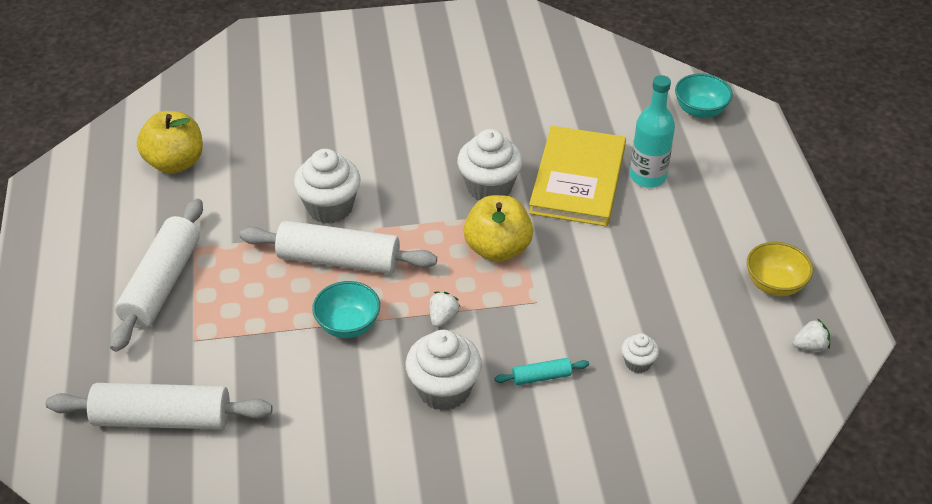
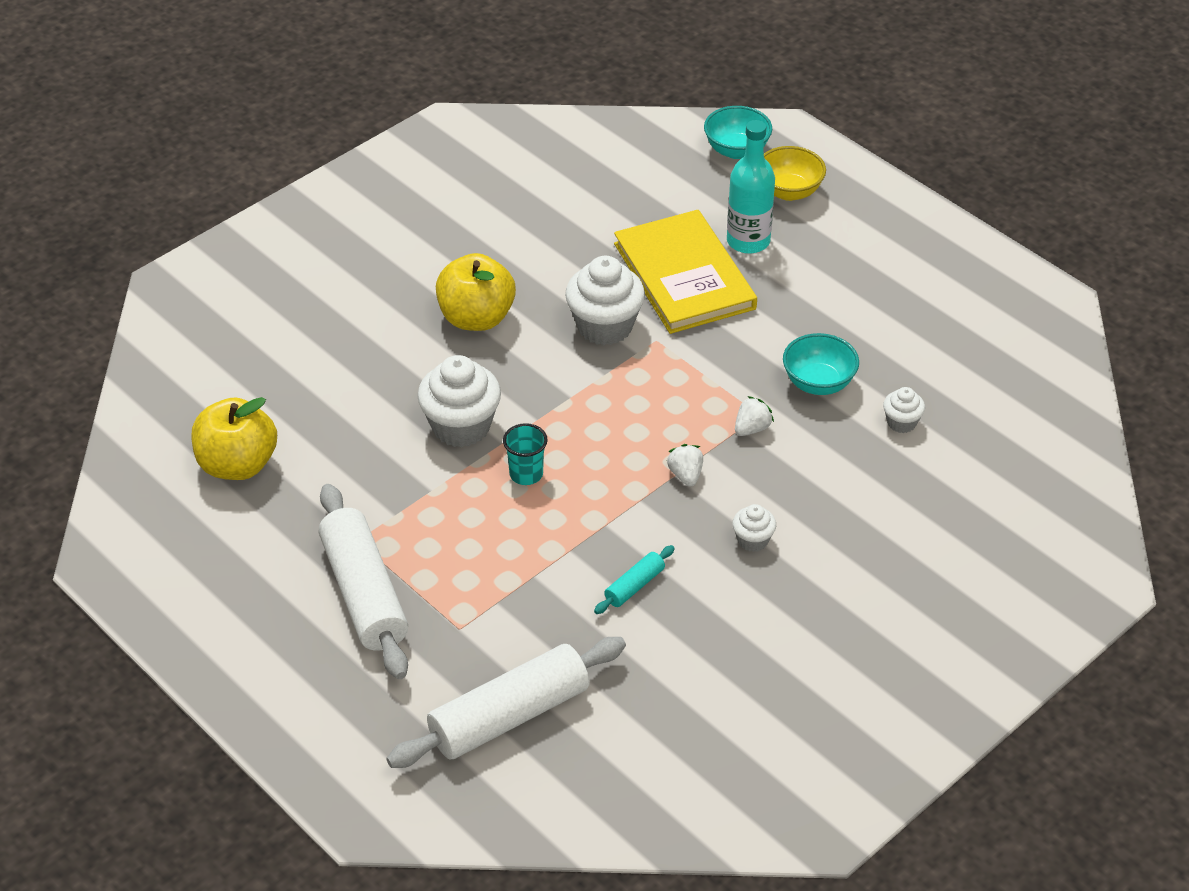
camera: 35 degrees left, 0 degrees up
(339, 260) = (526, 474): white rolling pin -> turquoise cup
(348, 325) = (601, 531): turquoise bowl -> turquoise bowl (818, 383)
(444, 389) = (753, 540): white cupcake -> white cupcake, size x0.51
(497, 249) = (673, 383): yellow apple -> yellow apple (476, 318)
(541, 377) = (829, 480): turquoise rolling pin -> turquoise rolling pin (634, 586)
(774, 284) = (954, 289): yellow bowl -> yellow bowl (789, 191)
(810, 346) = (1031, 330): white strawberry -> white strawberry (752, 428)

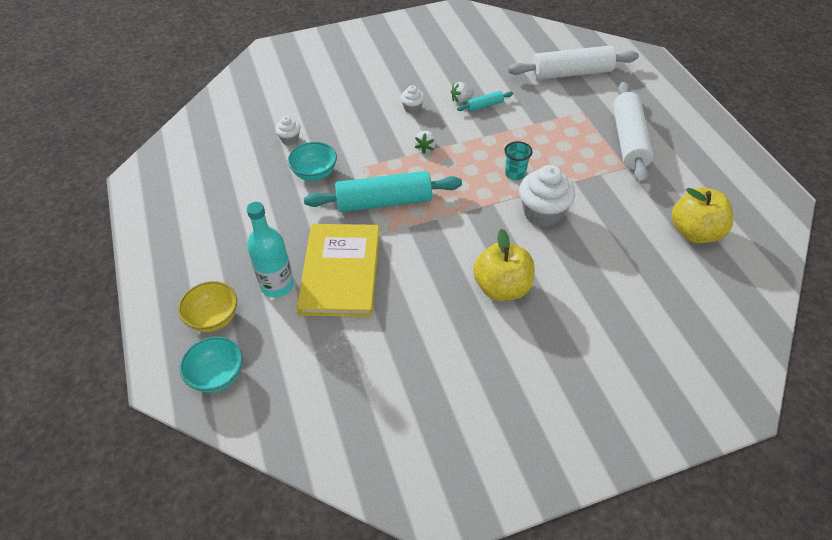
camera: 155 degrees left, 5 degrees up
(605, 326) = (417, 251): white cupcake -> none
(691, 375) = (384, 201): none -> turquoise rolling pin
(752, 428) = (372, 160): white strawberry -> white strawberry (461, 99)

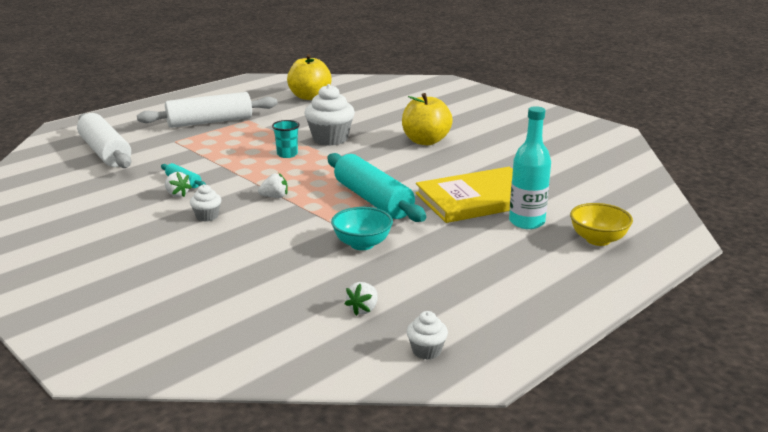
camera: 115 degrees left, 25 degrees down
(217, 376) = (642, 220): turquoise bowl -> none
(235, 151) = (363, 309): none -> white strawberry
(290, 139) = (313, 276): white cupcake -> white cupcake (426, 351)

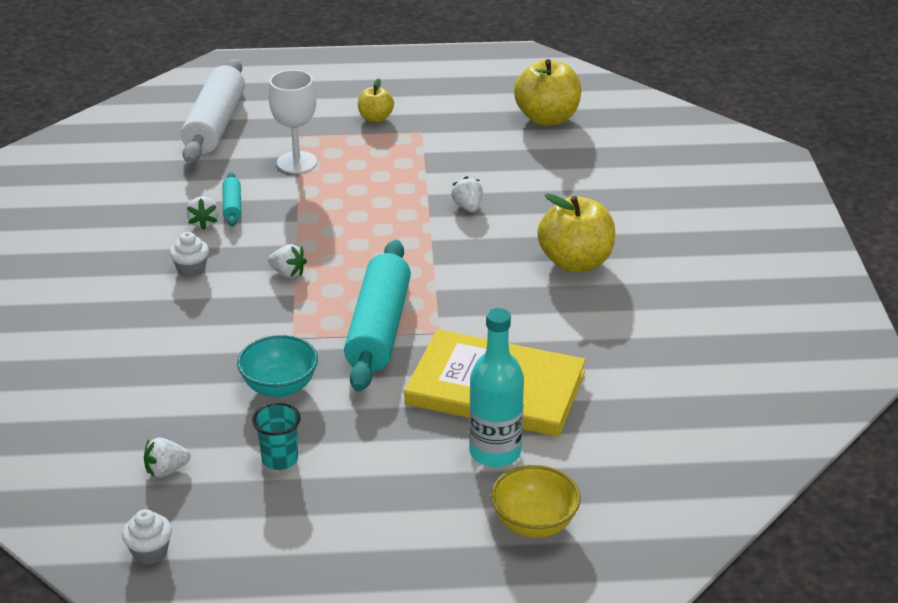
camera: 40 degrees right, 10 degrees up
(193, 152) = (297, 162): none -> white goblet
(210, 122) = (375, 118): white rolling pin -> yellow apple
(287, 154) = (386, 211): turquoise cup -> turquoise cup (280, 459)
(330, 139) = (468, 207): white cupcake -> white strawberry

